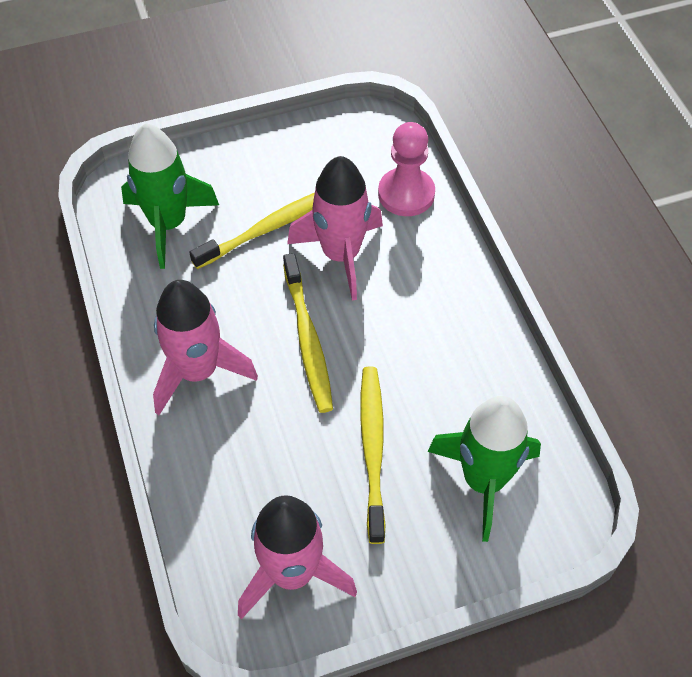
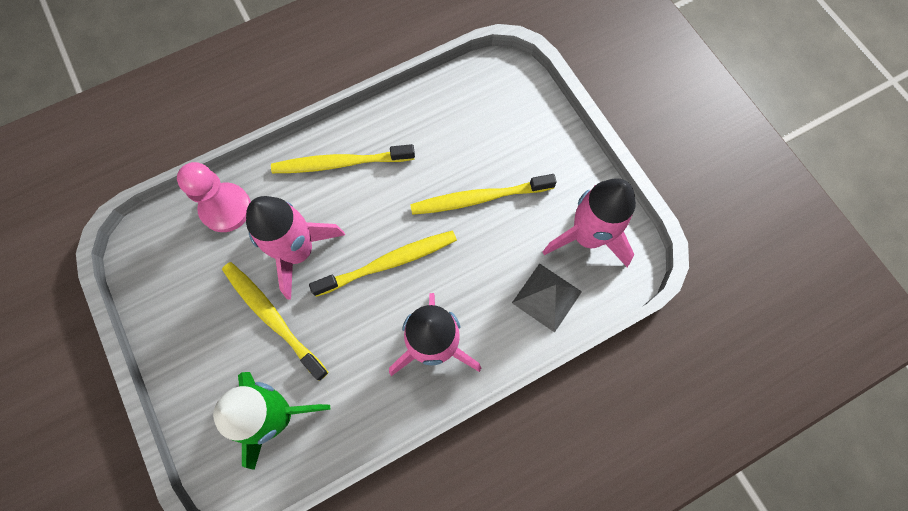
camera: 100 degrees left, 15 degrees up
(223, 504) = (546, 297): none -> grey pyramid
(446, 304) = (340, 163): none -> yellow toothbrush
(483, 480) = (488, 123): green rocket -> none

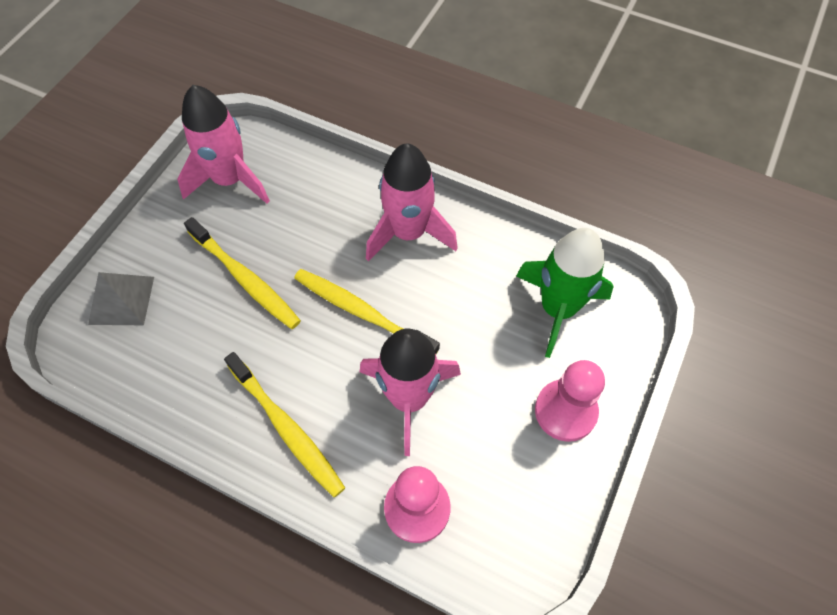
camera: 125 degrees left, 10 degrees down
(201, 353) = (565, 411): none -> pink pawn
(272, 317) = (486, 374): yellow toothbrush -> none
(546, 297) = (306, 180): grey pyramid -> grey pyramid (121, 300)

